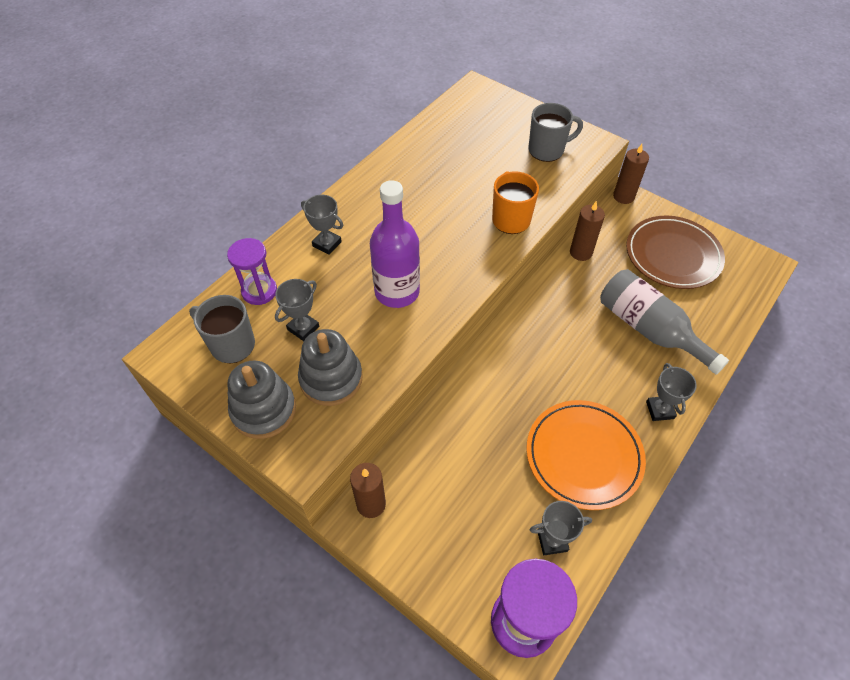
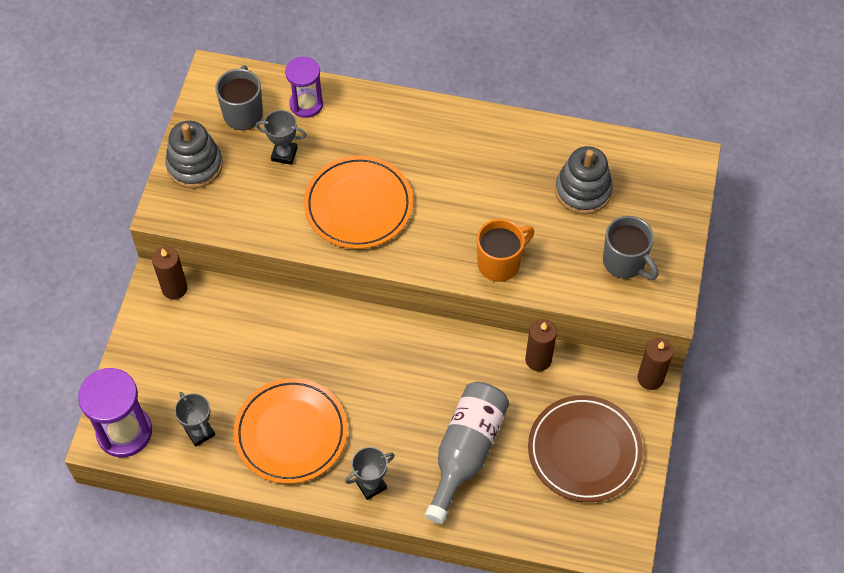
camera: 65 degrees right, 5 degrees up
(327, 244) = (385, 128): grey trophy -> none
(331, 379) = (244, 197): grey stacking toy -> grey stacking toy (583, 191)
(397, 292) = (358, 205): purple bottle -> orange plate

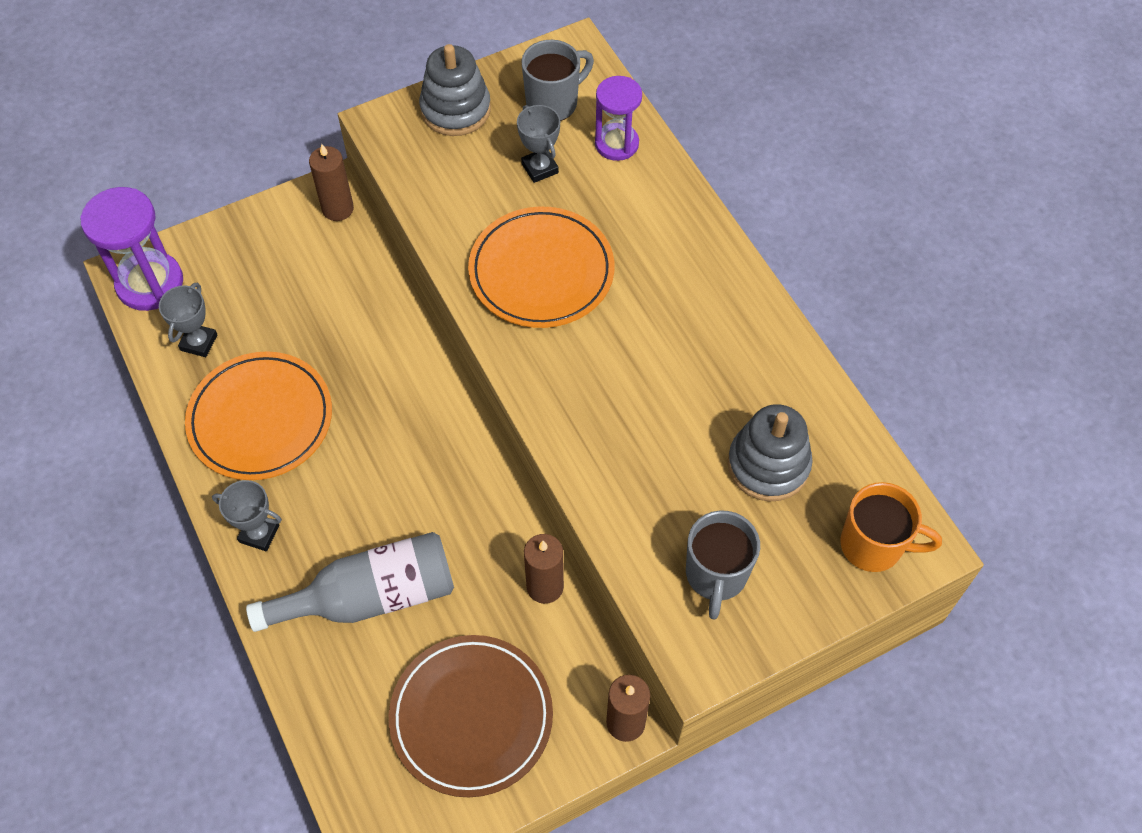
camera: 50 degrees right, 0 degrees up
(500, 263) = (595, 450): orange mug -> orange mug (873, 545)

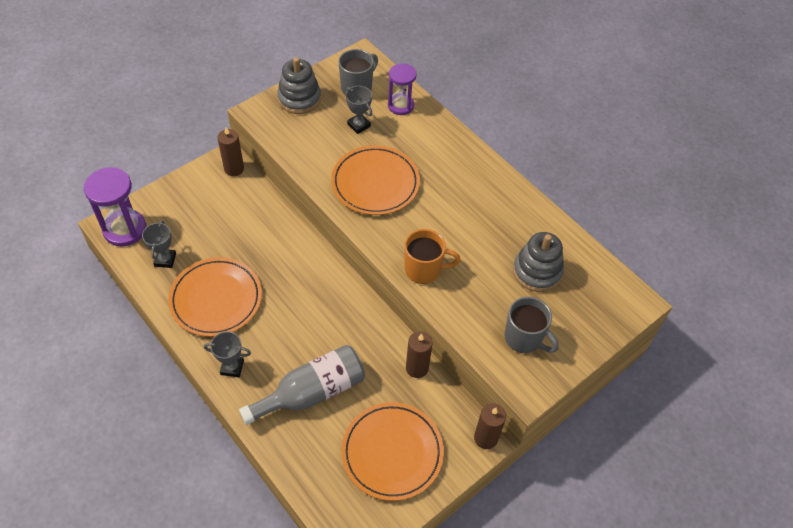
camera: 15 degrees left, 5 degrees down
(471, 717) = (392, 452): brown plate -> orange plate
(716, 575) = (524, 338): grey mug -> grey mug turned 45 degrees counterclockwise
(873, 545) = (609, 306): orange mug -> orange mug (424, 270)

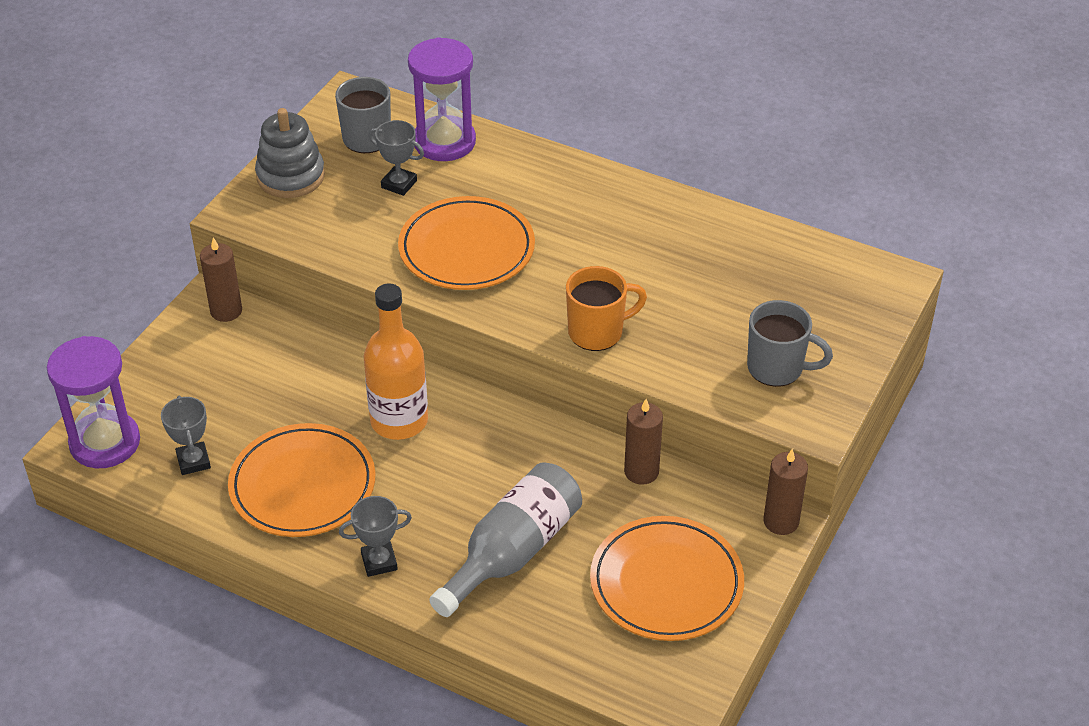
camera: 20 degrees left, 10 degrees down
(292, 277) = (399, 421): none -> orange bottle
(400, 105) = (444, 142): purple hourglass -> purple hourglass, size x1.52
(537, 271) = (749, 285): grey stacking toy -> none

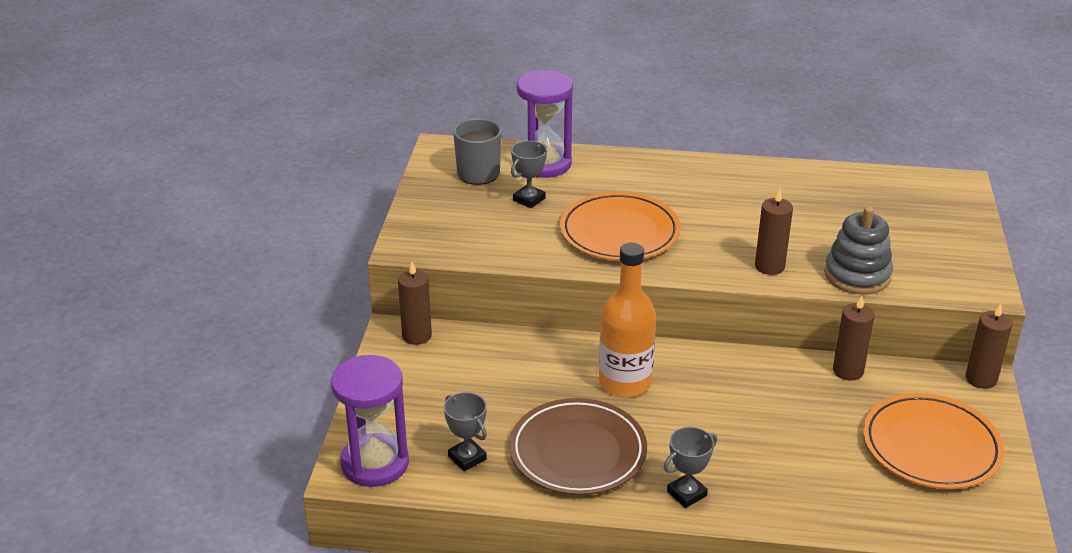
camera: 20 degrees left, 10 degrees down
(290, 176) = (433, 212): grey stacking toy -> grey stacking toy (857, 275)
(302, 485) = (578, 452): orange plate -> brown plate
(399, 184) = (529, 199): grey trophy -> grey trophy turned 60 degrees counterclockwise
(512, 552) = (792, 456): grey bottle -> none
(597, 332) = (769, 266): orange mug -> brown candle
(777, 368) = (925, 260): grey mug -> none

